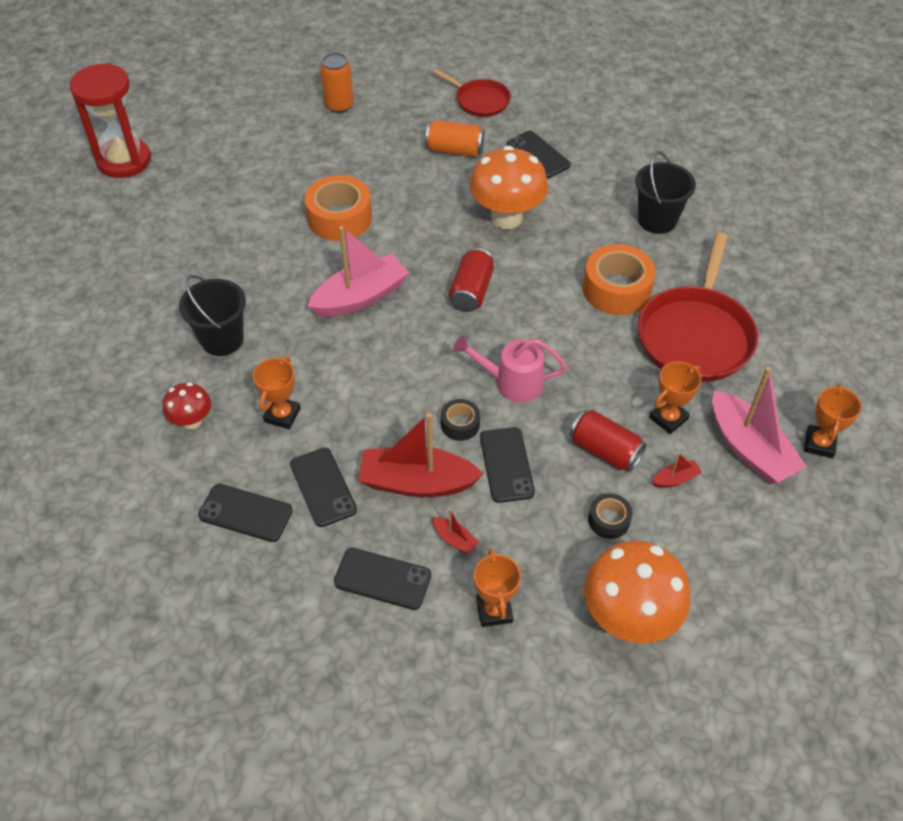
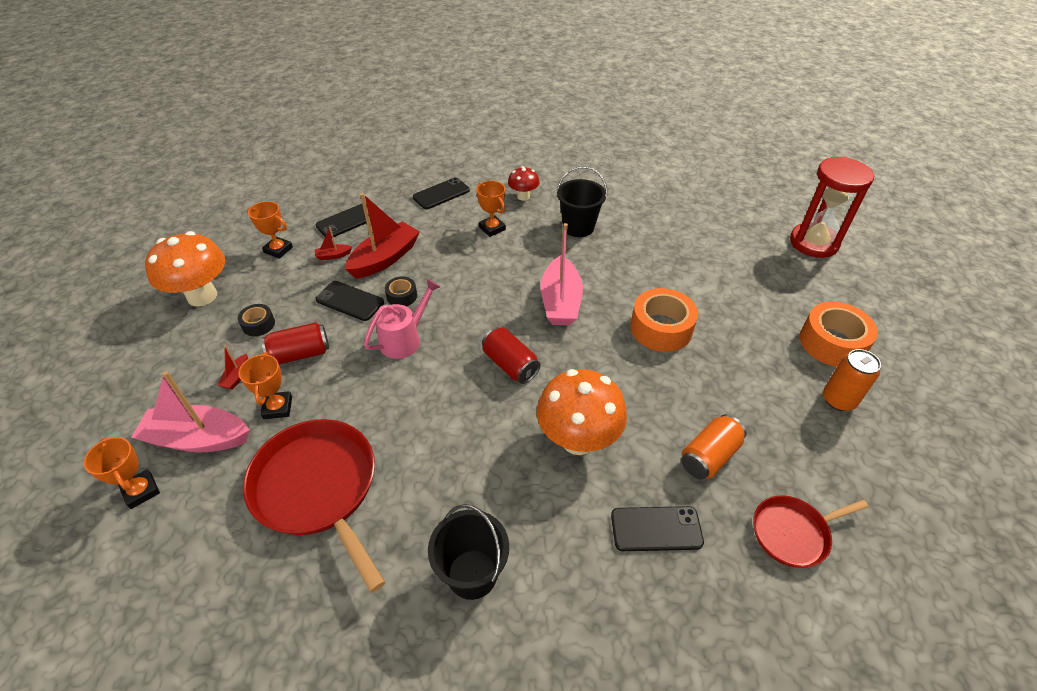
camera: 125 degrees right, 5 degrees down
(323, 487) = (425, 224): black phone -> none
(616, 289) = (421, 465): orange tape -> orange tape (832, 343)

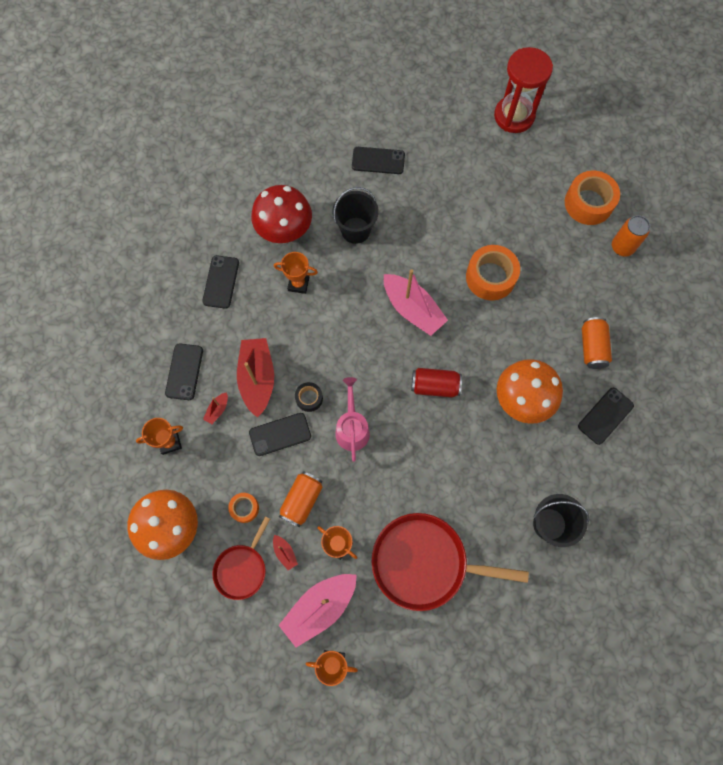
camera: 45 degrees left, 25 degrees up
(258, 324) = (244, 508): black tape -> orange tape
(300, 354) = (302, 500): red can -> orange can
(523, 196) = (285, 232): red mushroom -> red mushroom, size x1.90
(650, 201) = (378, 161): none -> black phone
(793, 533) = (663, 357): red pan -> red pan (242, 569)

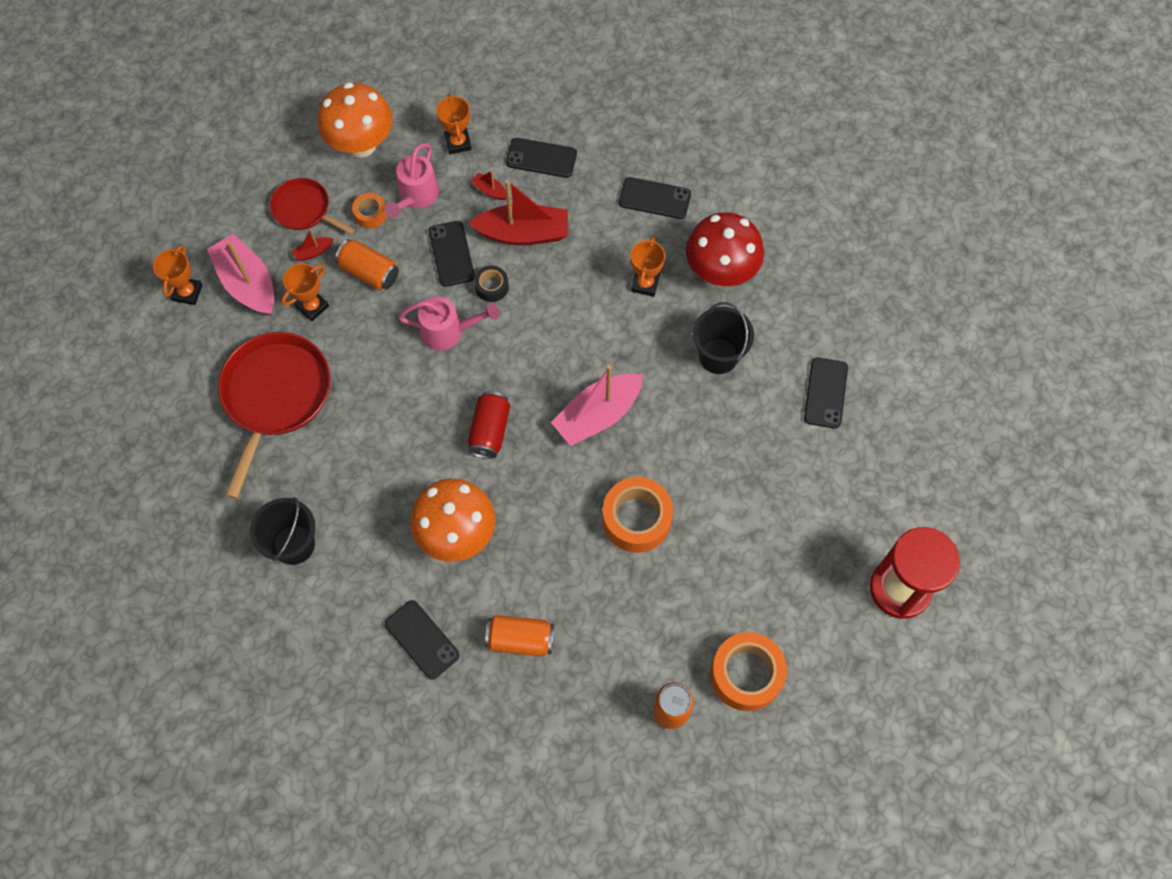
camera: 95 degrees right, 5 degrees down
(225, 471) = (416, 197): none -> pink watering can

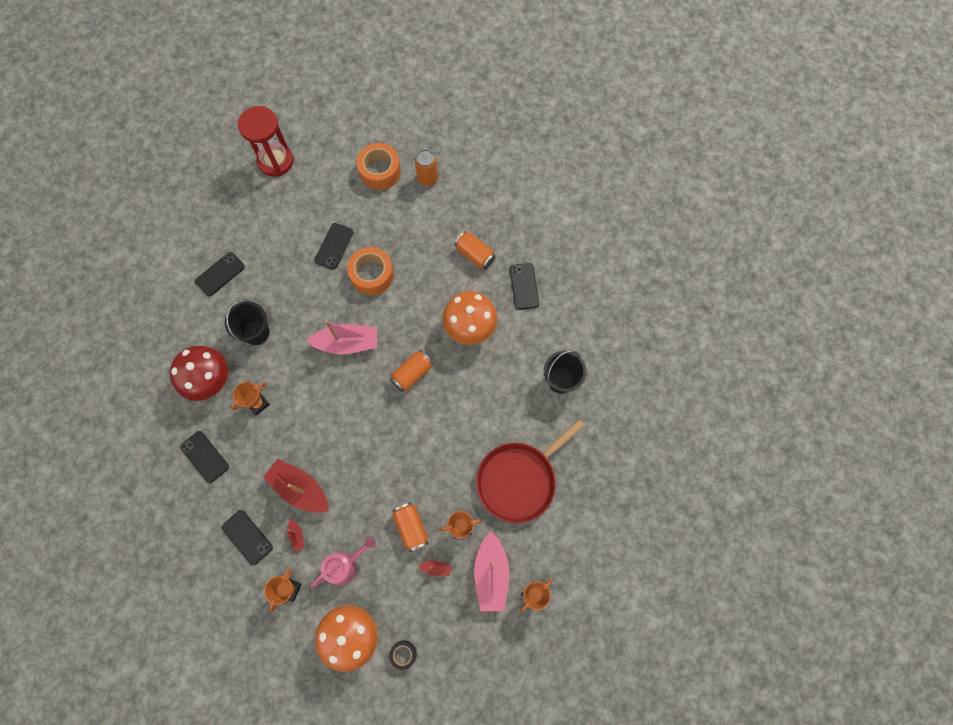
camera: 145 degrees left, 5 degrees up
(304, 209) = (422, 607): red pan -> none
(370, 214) = (382, 572): orange tape -> none
(449, 331) = (391, 452): pink watering can -> none
(451, 254) = (353, 505): black phone -> black phone (334, 246)
(489, 431) = (412, 374): red can -> orange can
(492, 287) = (346, 464): black tape -> black tape (403, 654)

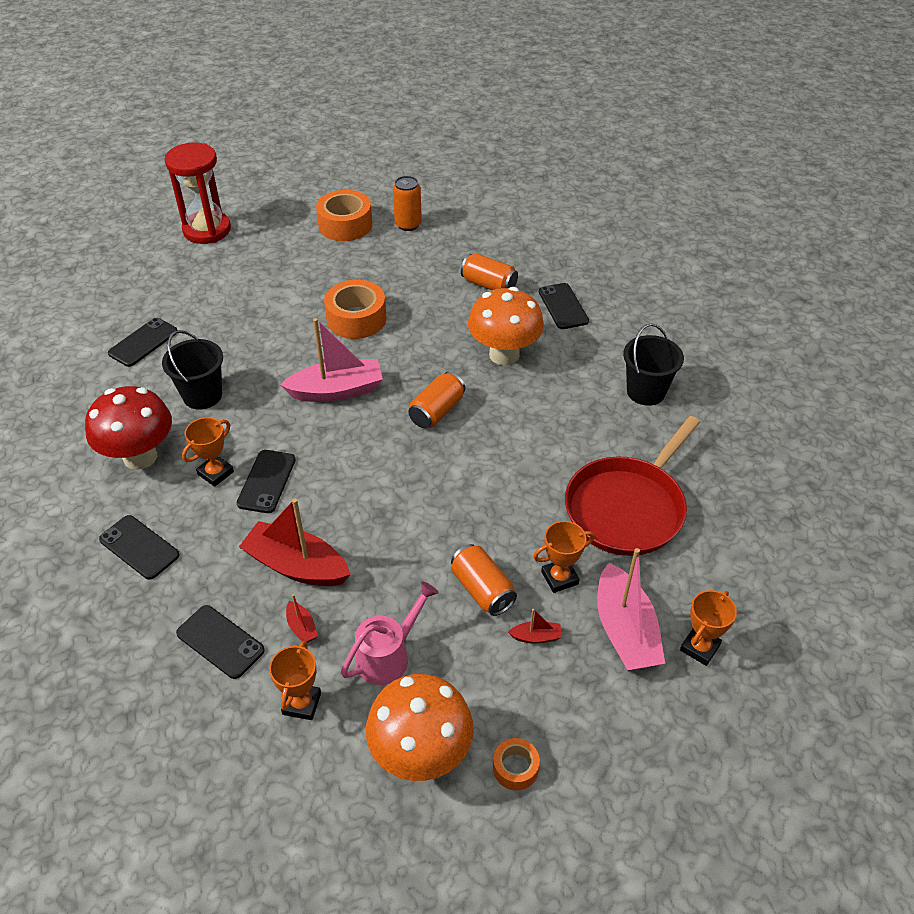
camera: 10 degrees left, 25 degrees down
(334, 246) = (299, 298): black phone -> black phone (266, 481)
(403, 654) = (515, 768): black tape -> orange tape

